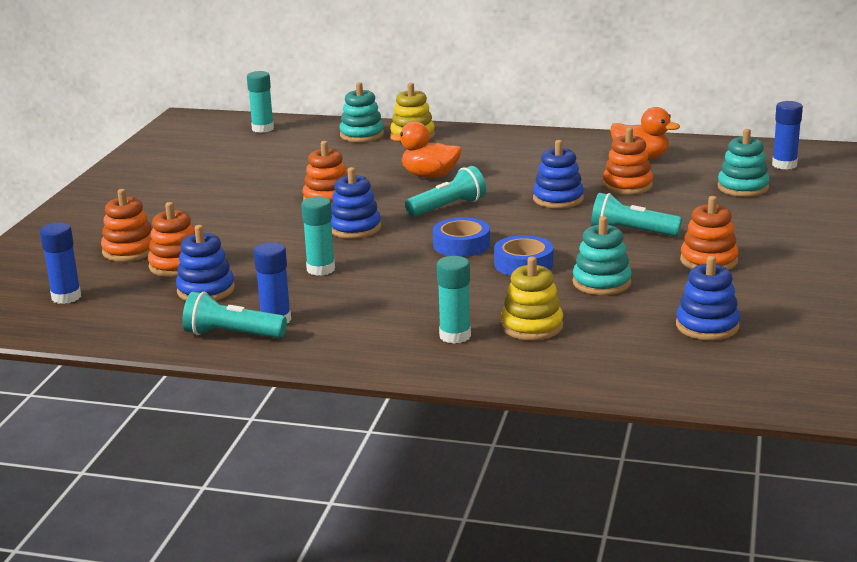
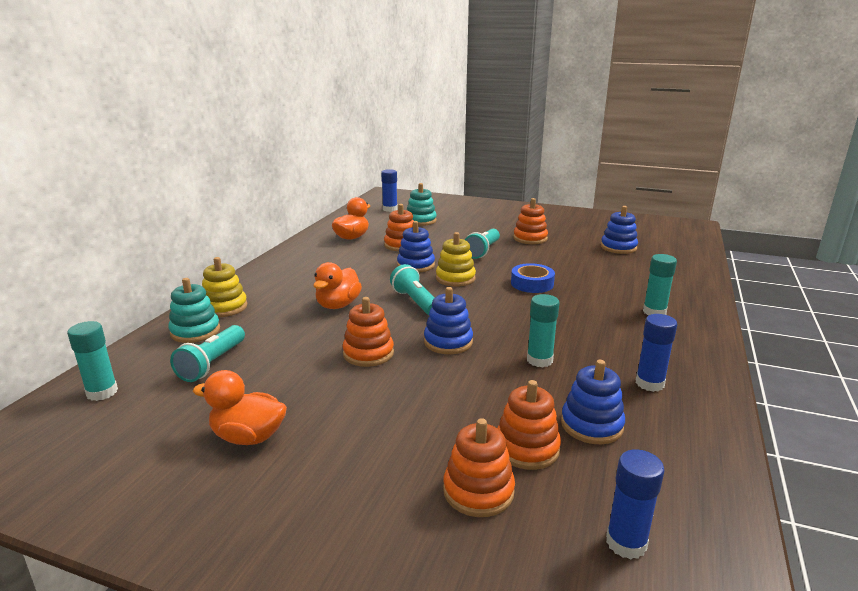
camera: 85 degrees left, 0 degrees up
(203, 178) = (248, 437): none -> orange duck
(232, 335) = (687, 407): turquoise flashlight -> turquoise flashlight (212, 364)
(461, 245) = (494, 301): blue tape -> none
(532, 326) = (632, 288): yellow stacking toy -> yellow stacking toy (455, 278)
(601, 283) = (562, 265): turquoise stacking toy -> none

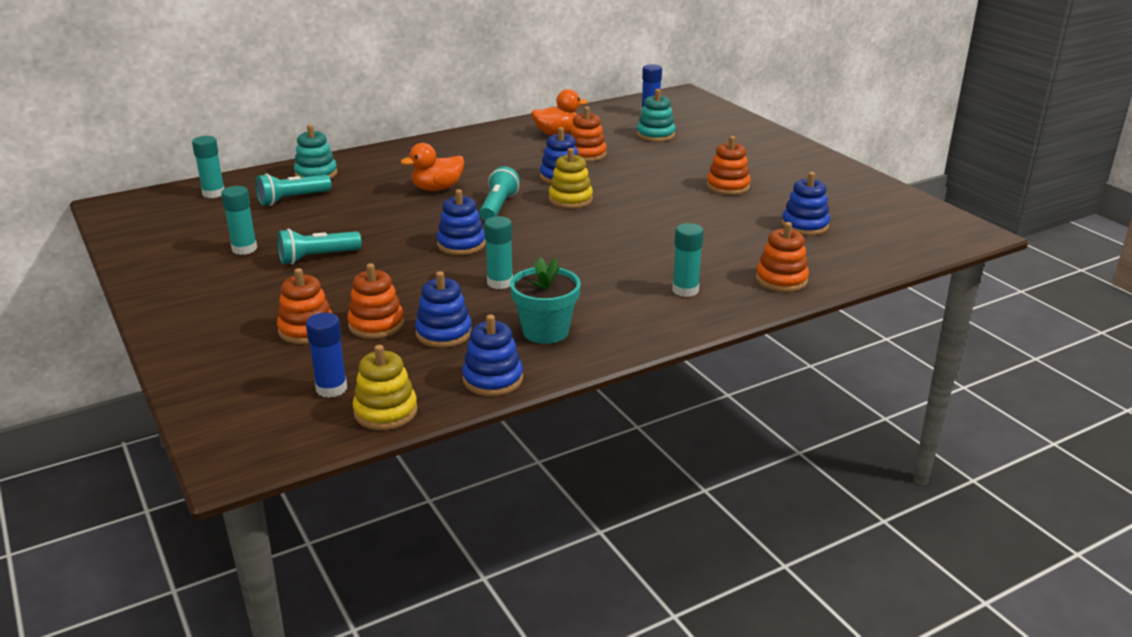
camera: 40 degrees right, 5 degrees up
(224, 307) = (360, 163): yellow stacking toy -> yellow stacking toy (385, 412)
(248, 437) = (244, 249): orange duck -> turquoise glue stick
(368, 353) = (393, 230): orange stacking toy -> orange stacking toy (781, 280)
(482, 251) = (650, 183): turquoise flashlight -> turquoise flashlight (317, 257)
(532, 284) = (628, 227): blue tape -> none
(649, 383) = (545, 331): blue glue stick -> turquoise flower pot
(708, 445) = (493, 379): none -> blue stacking toy

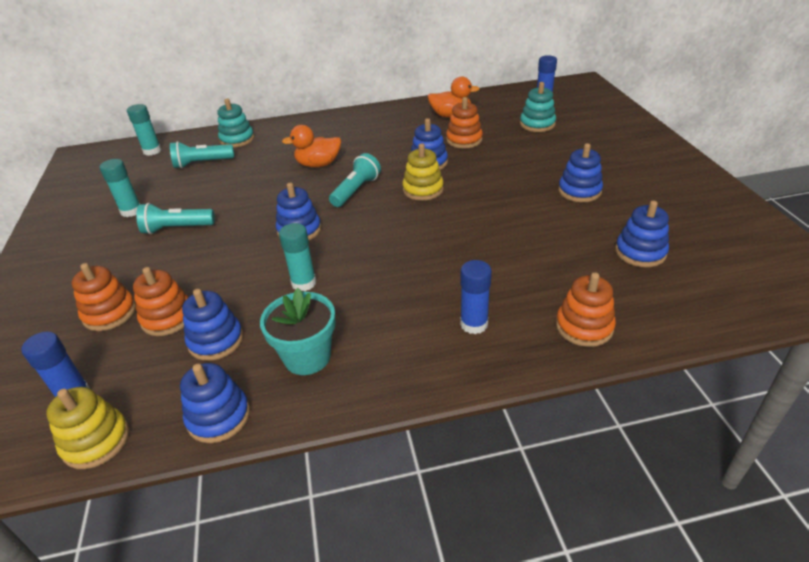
camera: 20 degrees right, 10 degrees up
(685, 290) = (474, 324): turquoise glue stick -> blue glue stick
(728, 186) = (579, 191): orange stacking toy -> blue stacking toy

